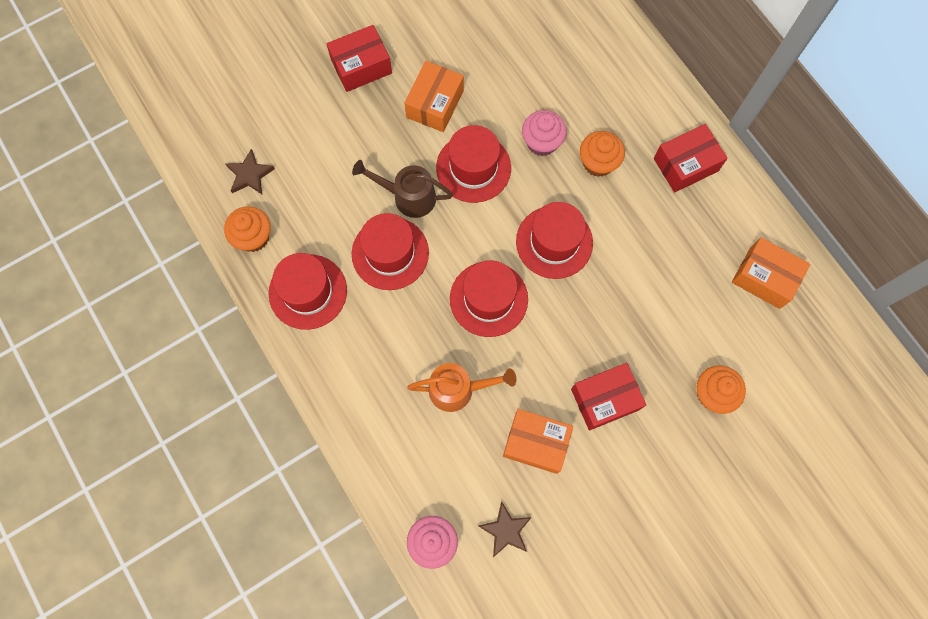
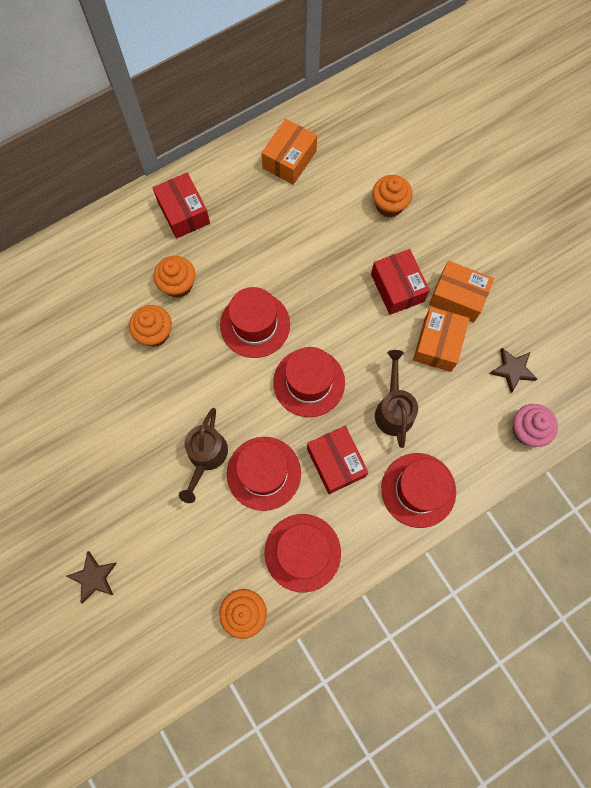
camera: 90 degrees left, 0 degrees up
(249, 175) = (175, 621): brown star -> brown star (94, 577)
(361, 66) = (58, 507): red box -> red box (335, 462)
(435, 104) = (107, 432): orange box -> orange box (457, 297)
(458, 389) = (393, 409): orange watering can -> brown watering can
(473, 168) = (178, 395): red hat -> red hat (418, 490)
(541, 142) = (155, 333): pink cupcake -> orange cupcake

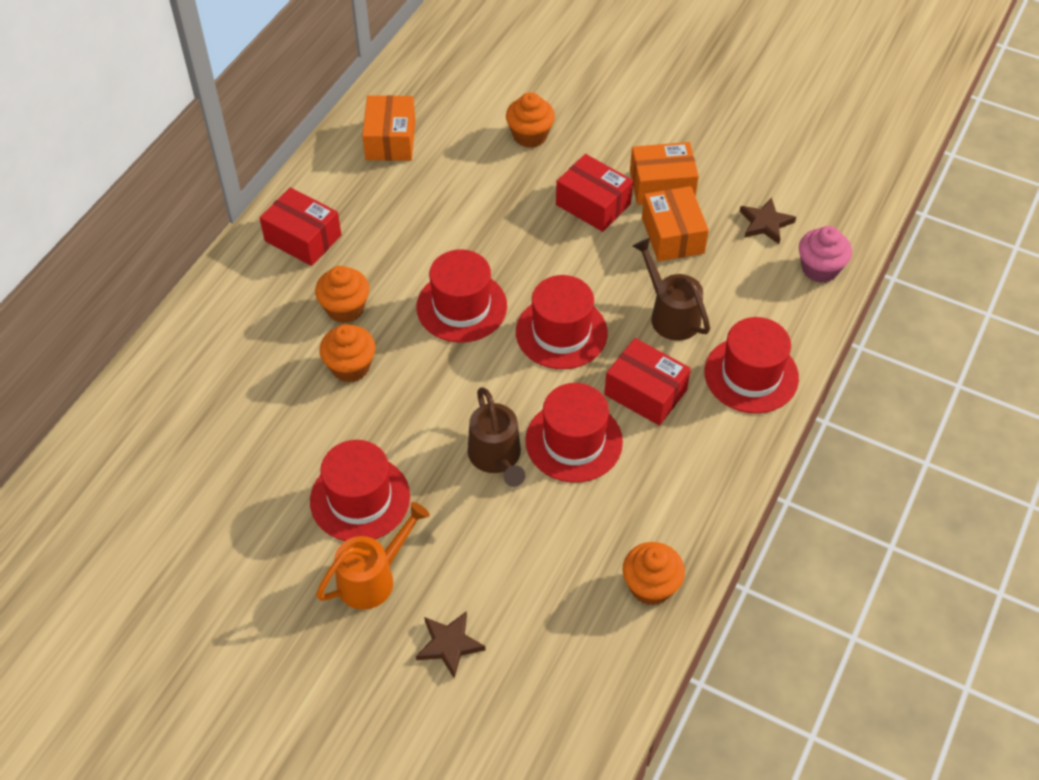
camera: 30 degrees left, 20 degrees down
(77, 500) = (373, 577): none -> orange watering can
(302, 552) = (672, 495): red hat -> red hat (360, 498)

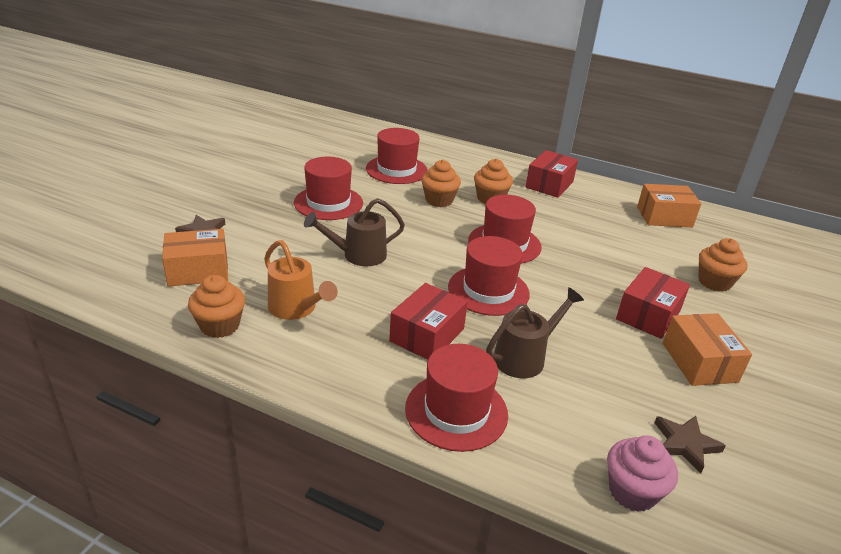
camera: 85 degrees right, 20 degrees down
(373, 577) = (265, 207): orange watering can -> orange watering can (296, 309)
(574, 441) = (373, 292): red hat -> red hat (396, 170)
(673, 235) = (632, 365): orange box -> orange box (198, 271)

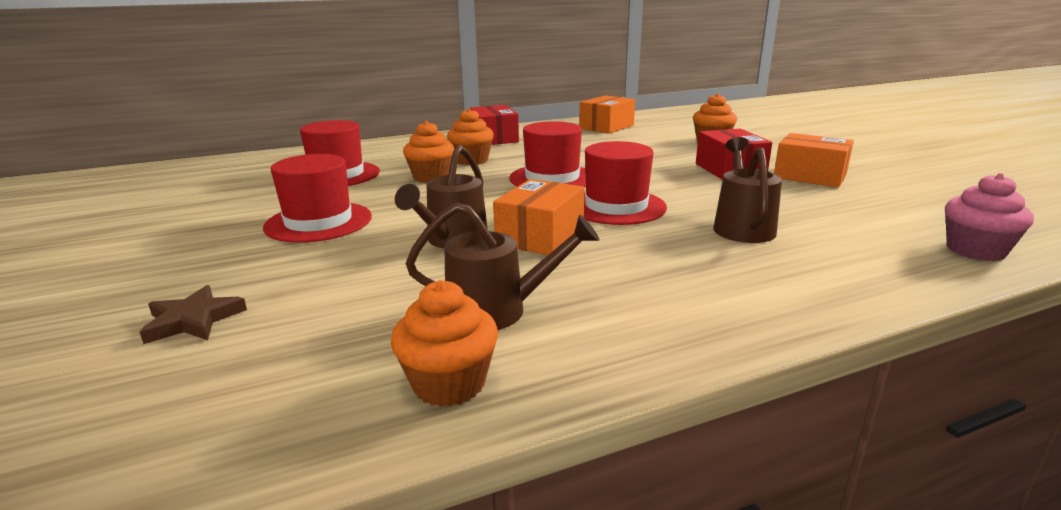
camera: 45 degrees left, 10 degrees down
(198, 271) = (278, 356): orange box -> orange box (540, 236)
(296, 309) = (499, 310): orange watering can -> brown watering can
(427, 335) = (654, 255): red box -> none
(456, 411) = (804, 284): red hat -> none
(685, 444) = (916, 213): brown star -> none

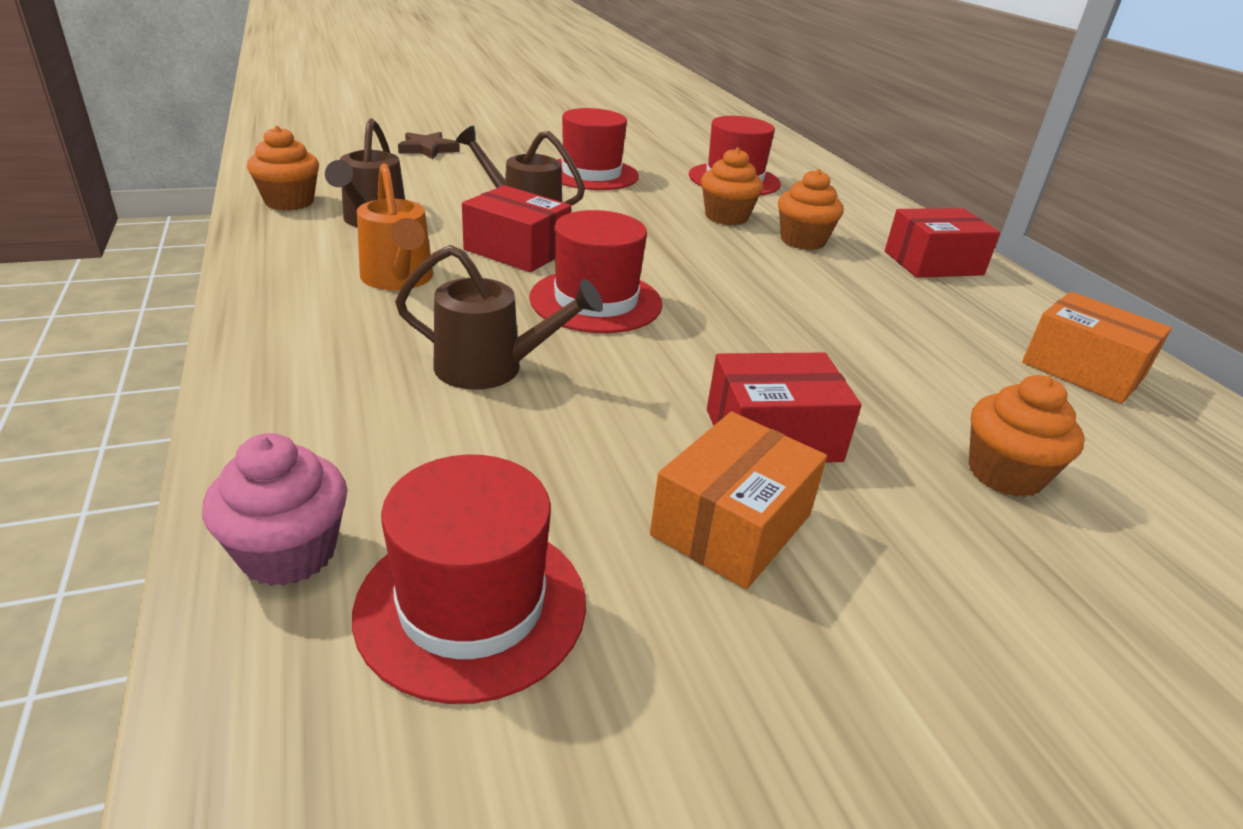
camera: 90 degrees right, 10 degrees up
(540, 236) = (516, 250): orange box -> red box
(552, 178) = (721, 279): red hat -> red hat (471, 605)
(637, 273) = (399, 280): none -> orange watering can

